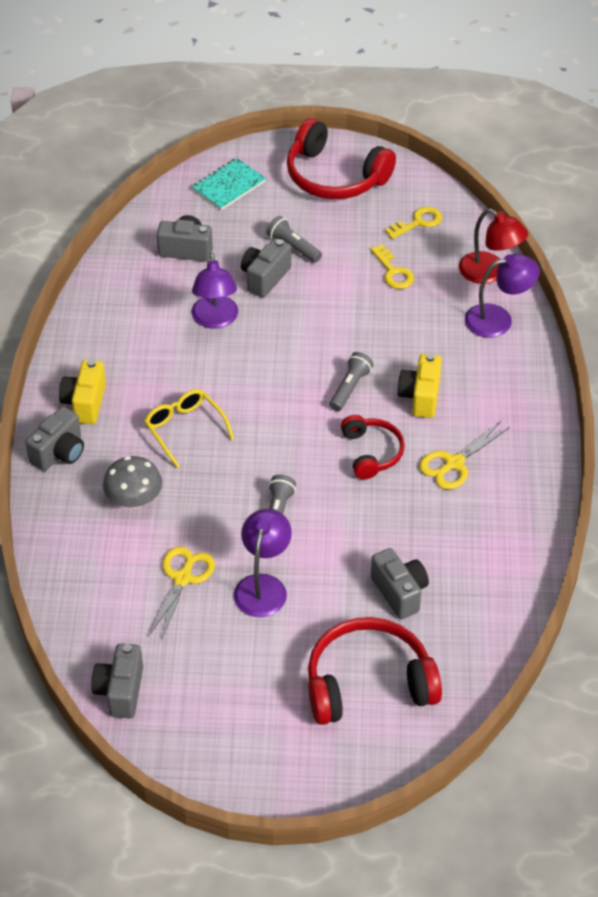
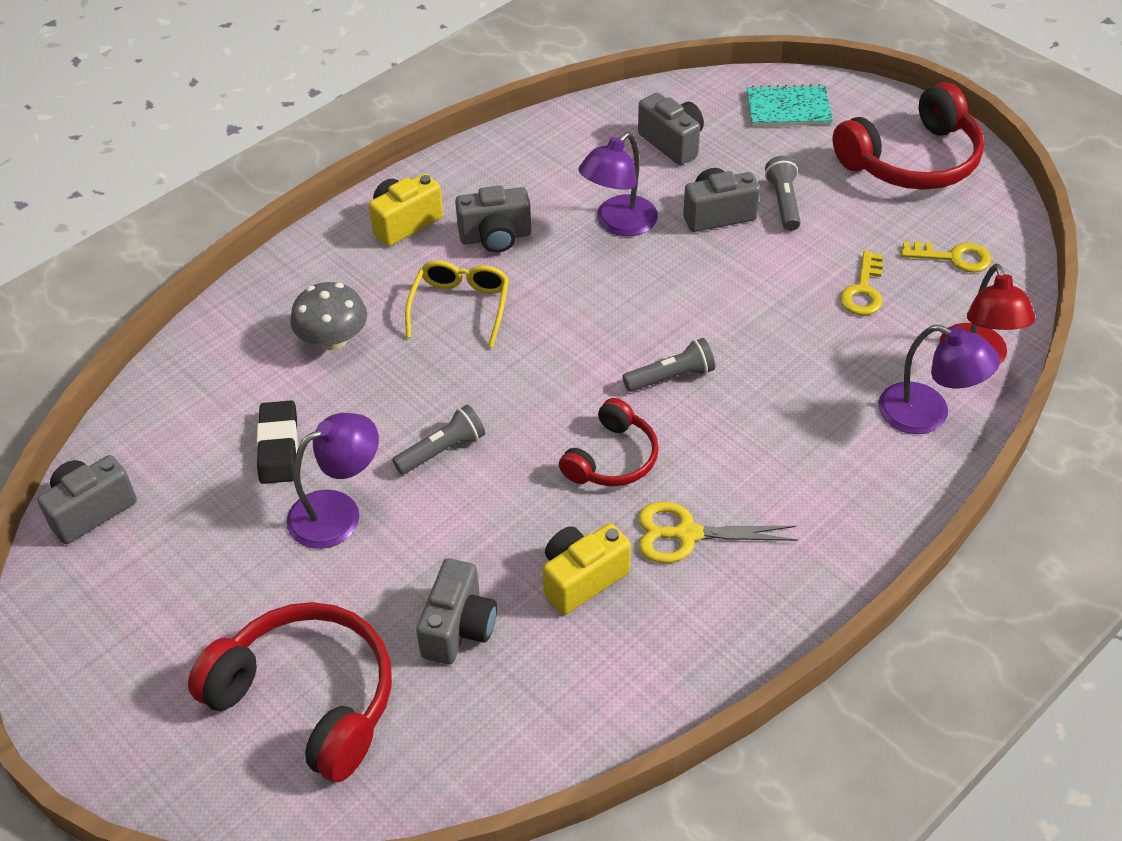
camera: 45 degrees right, 0 degrees up
(59, 453) = (326, 252): grey camera -> grey camera (495, 237)
(183, 578) = (278, 446): yellow scissors -> black eraser
(334, 177) = (912, 160): red headphones -> red headphones turned 105 degrees counterclockwise
(420, 397) = (736, 437): yellow camera -> yellow camera (582, 579)

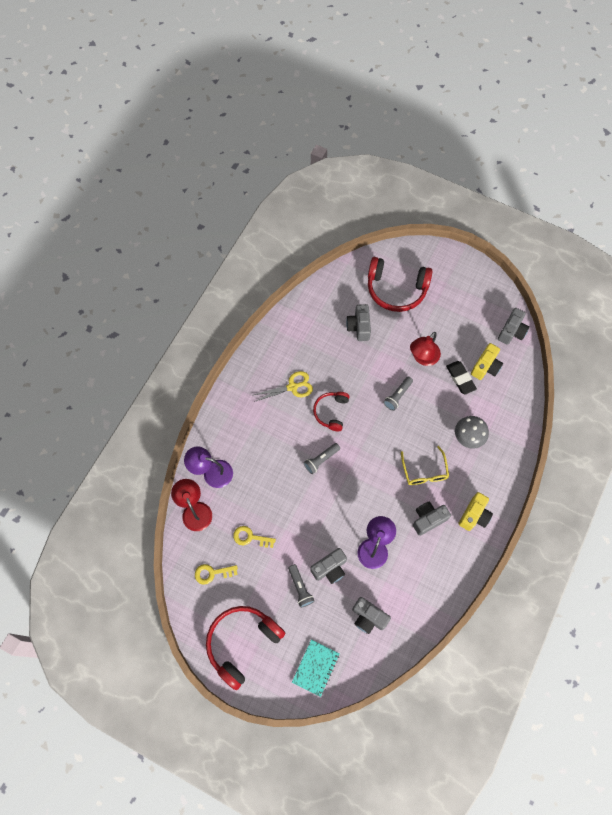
camera: 160 degrees right, 20 degrees up
(338, 512) = (422, 358): purple lamp -> red lamp
(582, 579) = (324, 358): yellow camera -> yellow camera (485, 367)
(788, 108) = (315, 668): turquoise notebook -> turquoise notebook turned 45 degrees counterclockwise
(863, 290) = (250, 537): yellow key -> yellow key turned 75 degrees counterclockwise

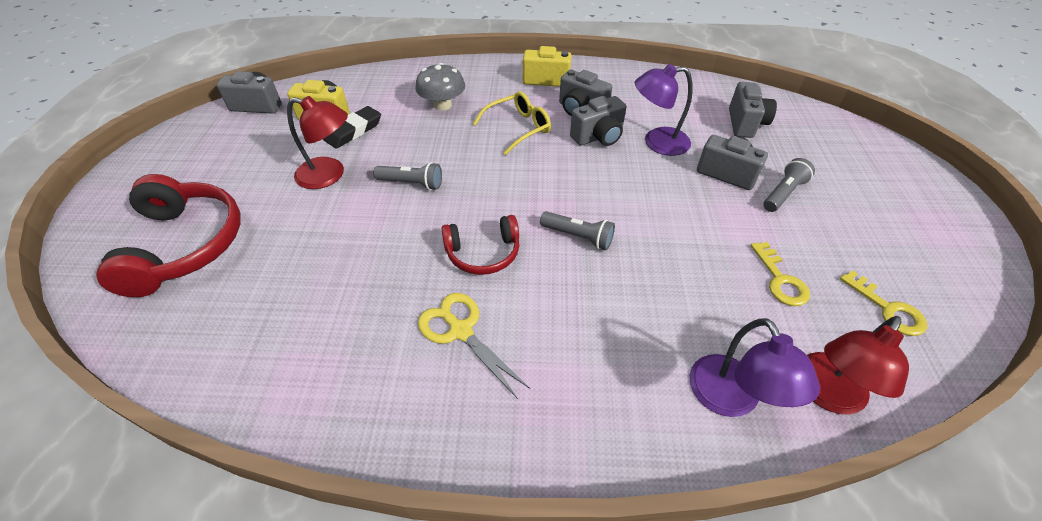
camera: 115 degrees left, 20 degrees down
(242, 643) = (923, 227): red headphones -> none
(315, 668) = (852, 147): turquoise notebook -> none
(359, 327) = (285, 272): grey camera -> grey camera (598, 137)

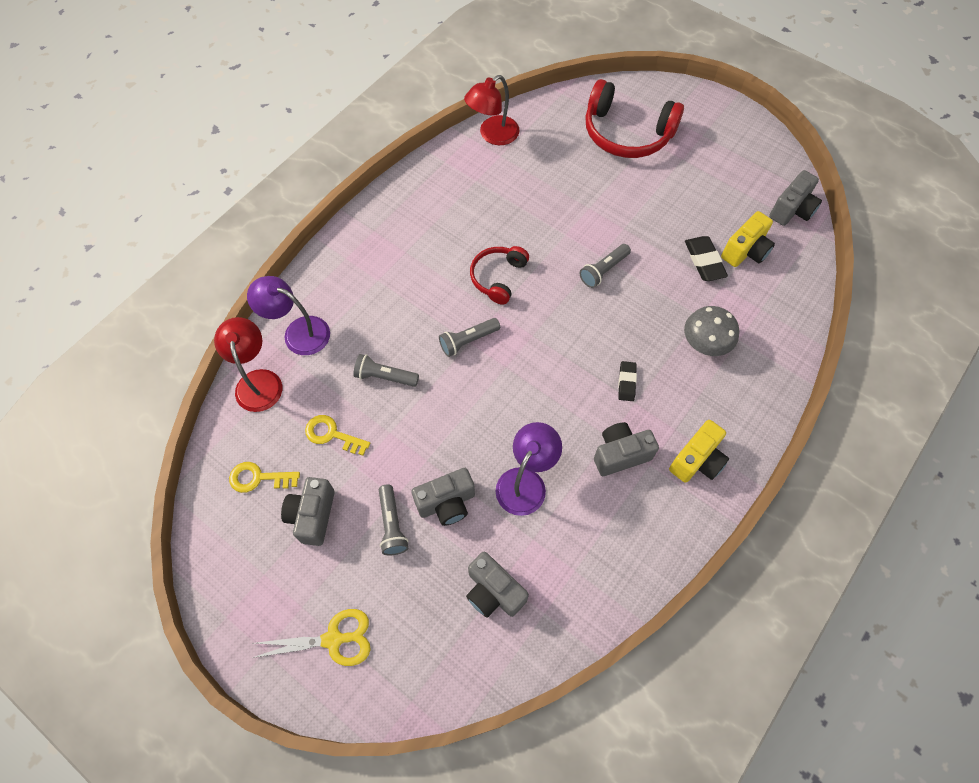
camera: 125 degrees right, 15 degrees up
(329, 175) = (651, 225): red lamp -> red lamp (492, 135)
(461, 331) = (448, 236): yellow scissors -> yellow scissors (333, 639)
(518, 128) = (626, 382): yellow glasses -> black eraser
(598, 137) = (568, 438): grey camera -> grey camera (312, 516)
(682, 277) = (385, 377): none -> grey flashlight

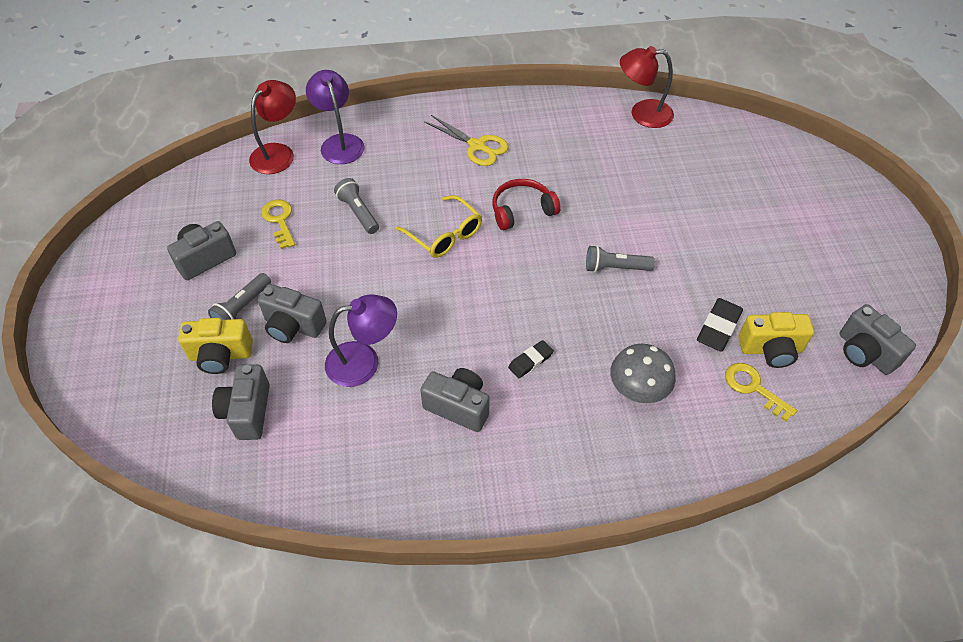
camera: 45 degrees right, 10 degrees down
(258, 478) = (205, 209): yellow key -> yellow key (753, 388)
(333, 639) = (119, 343): yellow scissors -> yellow scissors (477, 146)
(468, 341) = (445, 235): grey flashlight -> yellow glasses
(626, 133) = (766, 185): red headphones -> none
(697, 460) = (515, 468): yellow camera -> yellow camera (220, 355)
(792, 210) = (864, 353): grey camera -> grey camera turned 60 degrees clockwise

